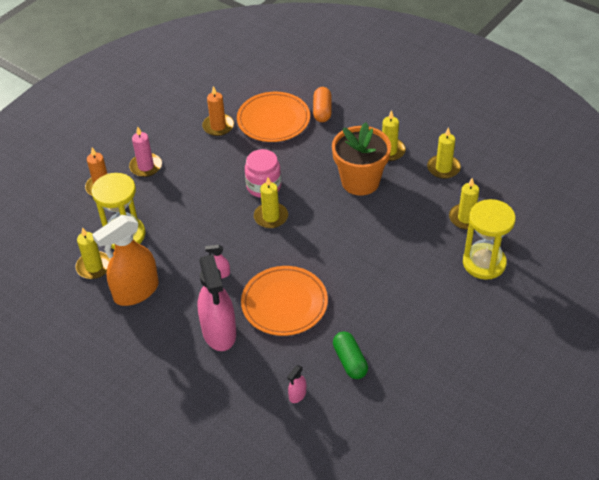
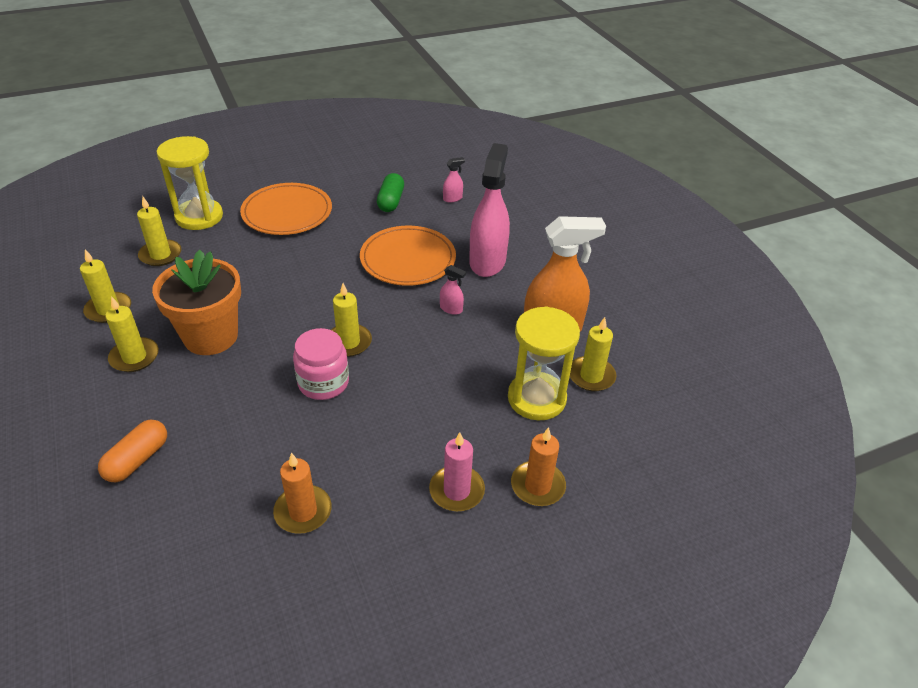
camera: 155 degrees left, 5 degrees down
(273, 120) = (216, 480): orange plate -> orange plate (287, 212)

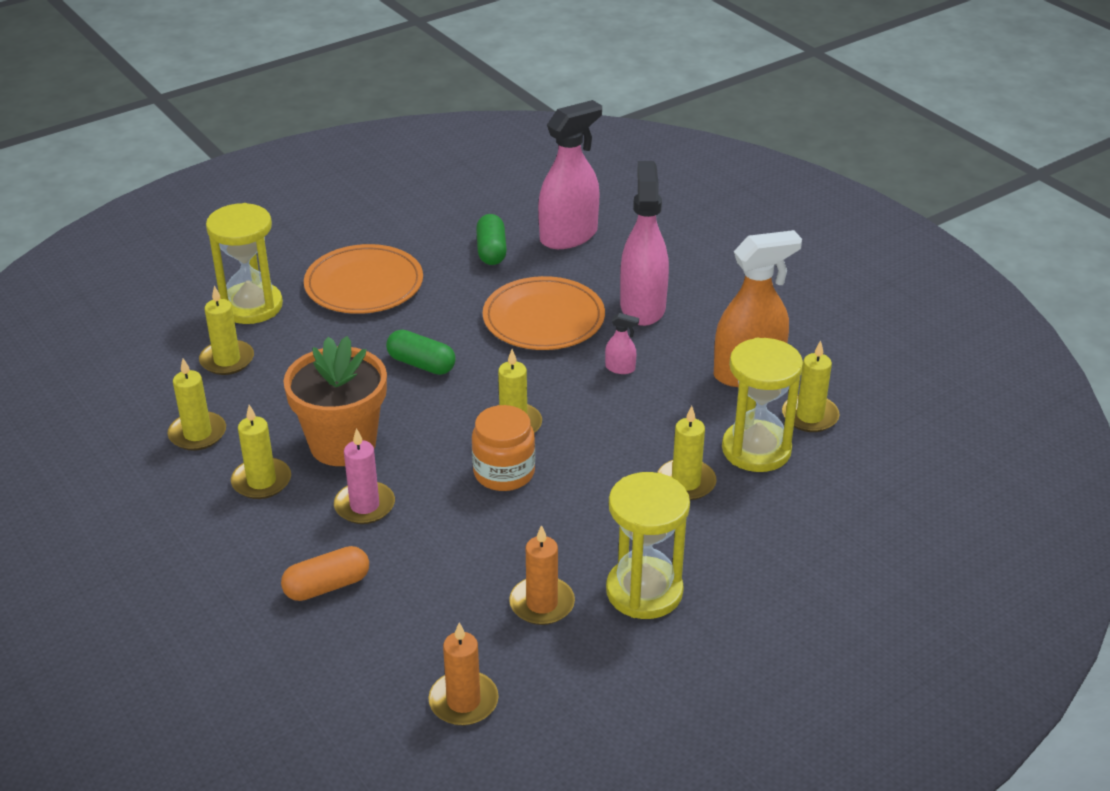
camera: 10 degrees left, 5 degrees down
(137, 460) = (327, 586): orange capsule -> orange capsule turned 45 degrees clockwise
(300, 281) = (421, 364): none -> green capsule
(323, 383) = (504, 472): pink jar -> orange jar
(394, 516) = (644, 591): none -> yellow hourglass
(452, 198) = (569, 236): pink spray bottle -> pink spray bottle, size x2.43
(456, 491) = (702, 555): pink candle -> pink candle (364, 506)
(467, 418) = (686, 482): none -> yellow candle
(537, 486) = (788, 536): orange candle -> orange candle (463, 701)

